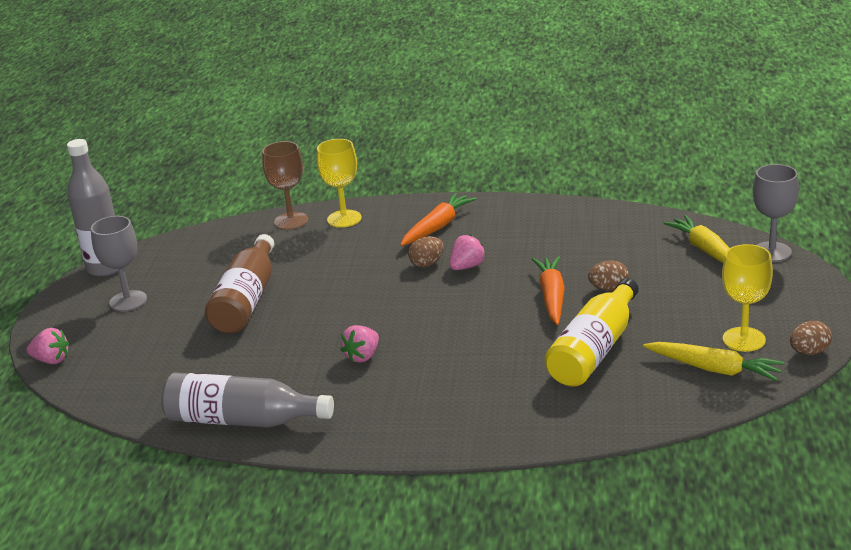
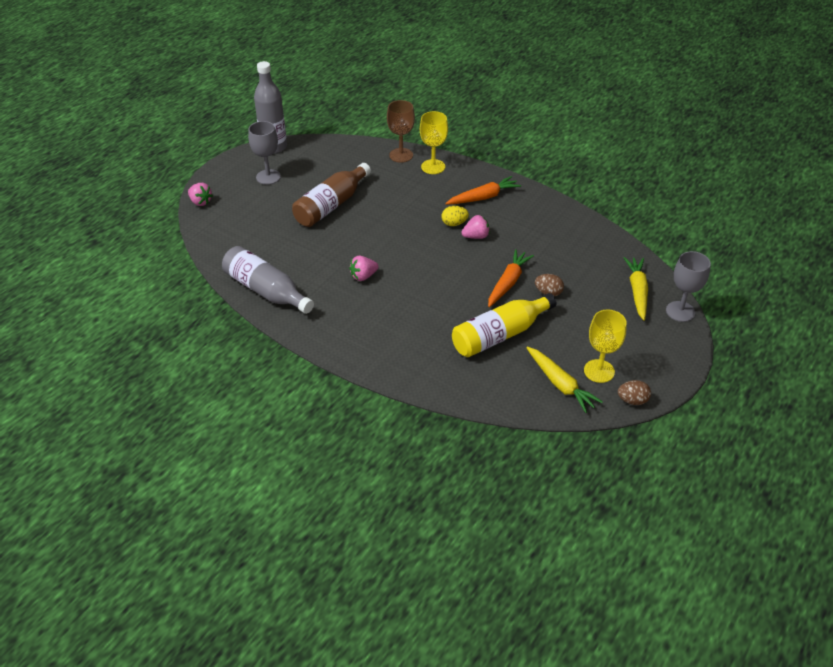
camera: 25 degrees right, 15 degrees up
(427, 264) = (454, 223): brown egg -> yellow egg

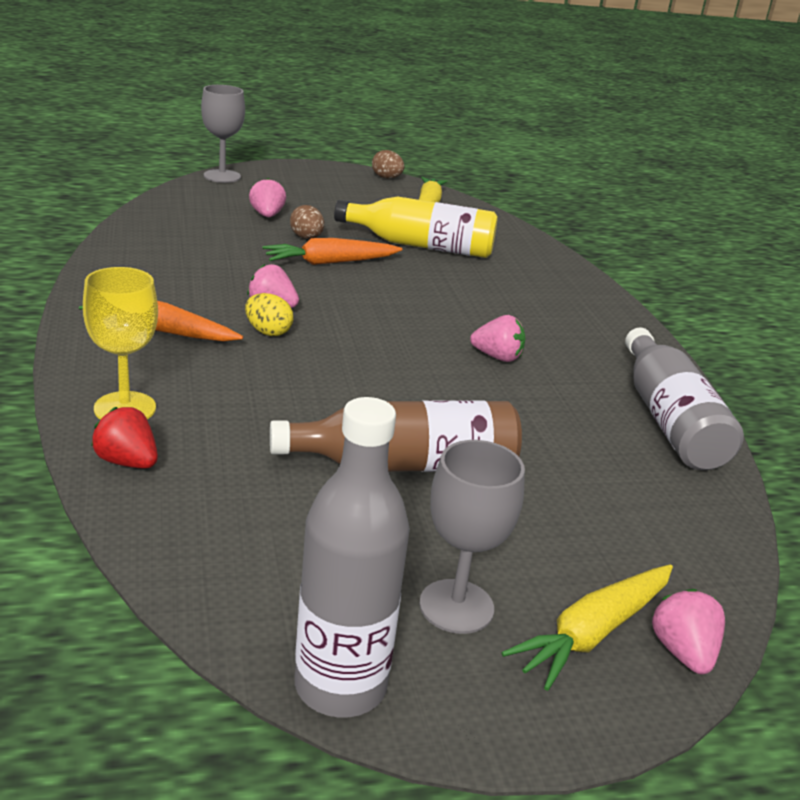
camera: 140 degrees left, 15 degrees down
(401, 155) = (127, 462): brown goblet -> red strawberry
(594, 295) = (267, 215): none -> pink strawberry
(599, 371) = (377, 195): yellow goblet -> none
(637, 291) = (222, 198): yellow carrot -> yellow carrot (592, 633)

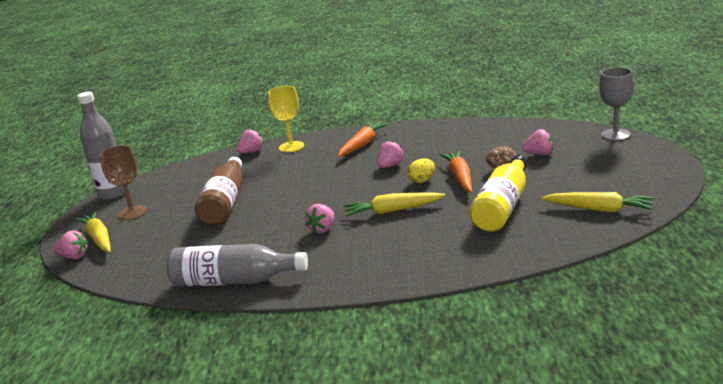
camera: 110 degrees right, 5 degrees down
(127, 462) = (251, 152): red strawberry -> pink strawberry
(268, 332) = (360, 167): yellow egg -> yellow egg (422, 181)
(386, 178) = (668, 191): brown egg -> none
(434, 308) = (392, 211): none -> yellow carrot
(456, 606) = (132, 213): grey goblet -> brown goblet

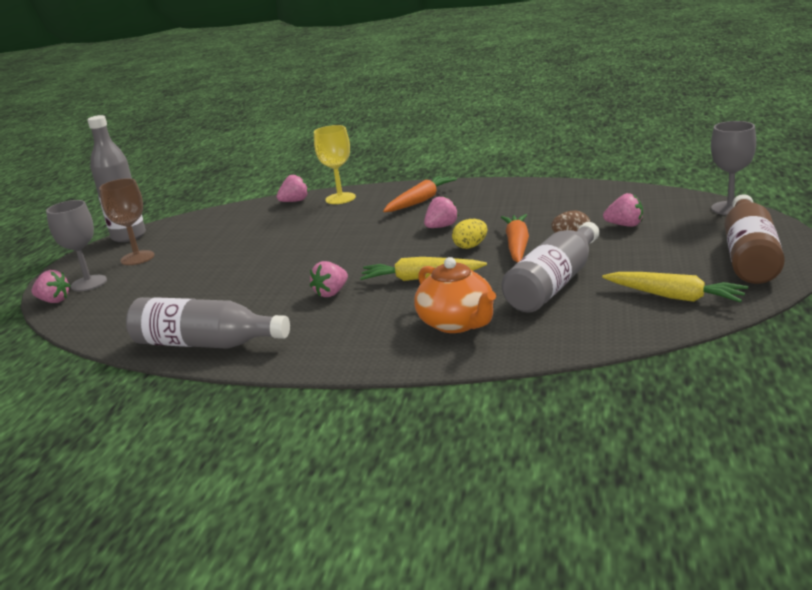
camera: 10 degrees right, 0 degrees up
(99, 239) = (89, 283): yellow carrot -> grey goblet
(225, 203) = (239, 255): brown bottle -> brown bottle (750, 255)
(439, 245) = (457, 323): none -> orange teapot
(503, 206) = (554, 284): yellow bottle -> grey bottle

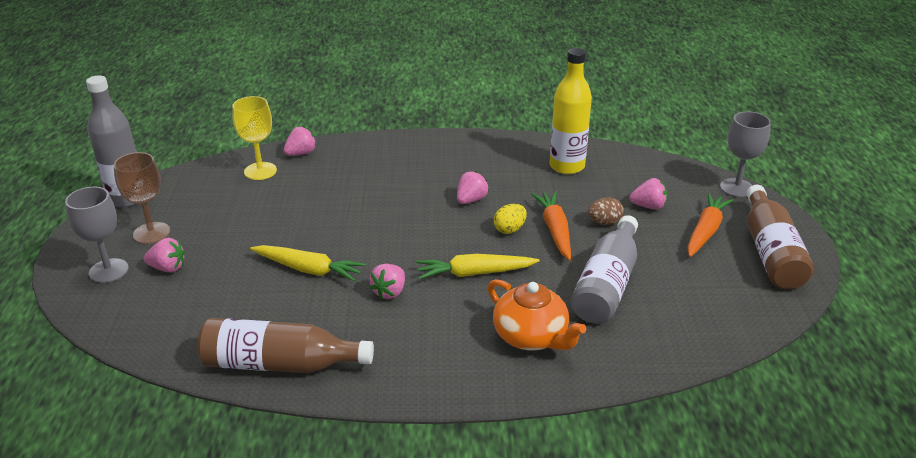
camera: 15 degrees left, 10 degrees up
(54, 301) = (77, 297): pink strawberry -> pink strawberry (168, 268)
(205, 344) = (280, 364): grey bottle -> brown bottle
(340, 198) = (350, 152): yellow goblet -> yellow goblet (260, 171)
(420, 201) = (437, 161): orange carrot -> orange carrot (705, 231)
(550, 199) = (567, 166): none -> yellow bottle
(675, 297) = (721, 304): yellow carrot -> yellow carrot (308, 269)

